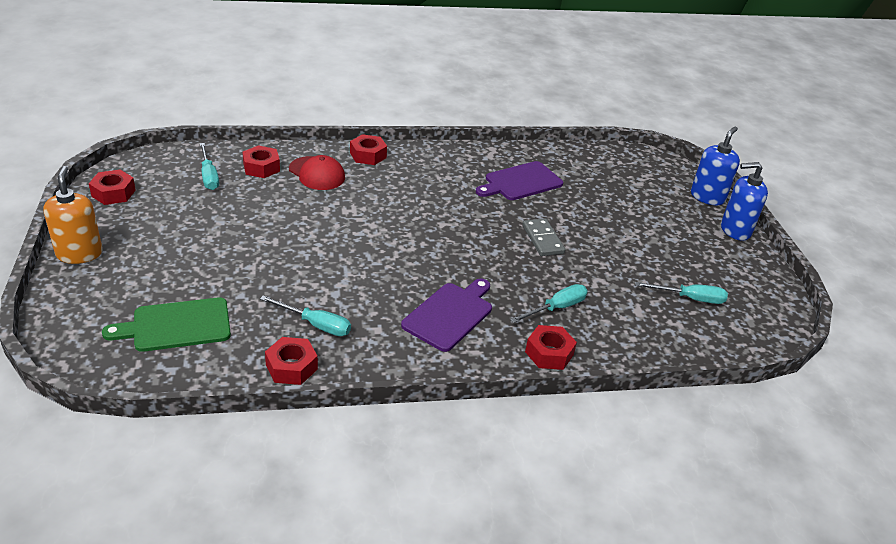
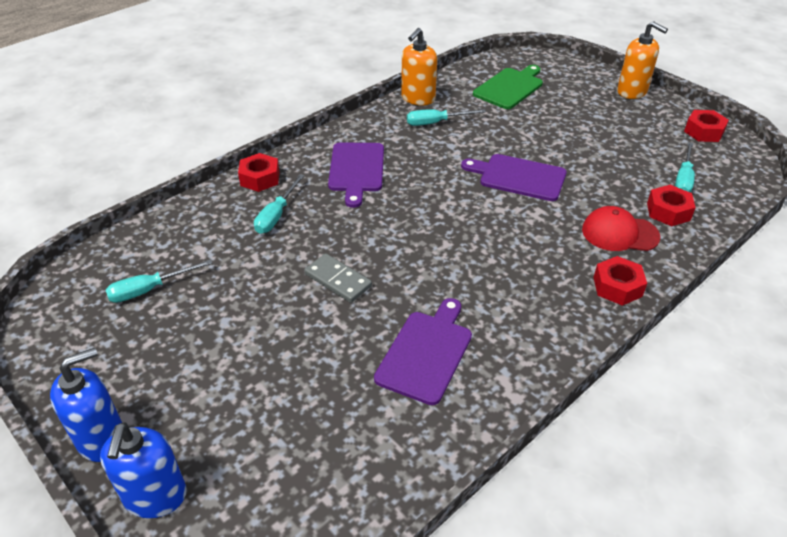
camera: 150 degrees right, 5 degrees up
(209, 176) = (683, 179): turquoise screwdriver -> turquoise screwdriver turned 105 degrees counterclockwise
(291, 367) = (418, 98): red nut -> orange soap dispenser
(322, 238) = (518, 177): none -> purple cutting board

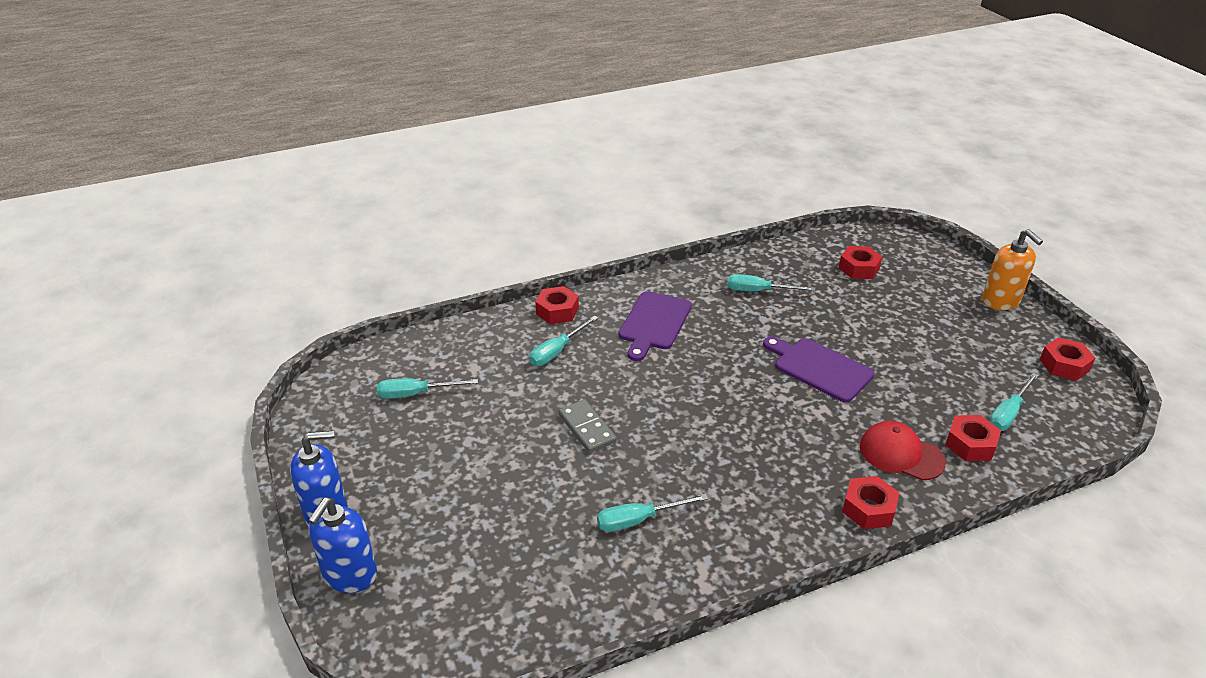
camera: 20 degrees right, 5 degrees down
(418, 98) = (752, 261): orange soap dispenser -> none
(426, 353) = (638, 520): purple cutting board -> turquoise screwdriver
(509, 87) = (859, 268): green cutting board -> red nut

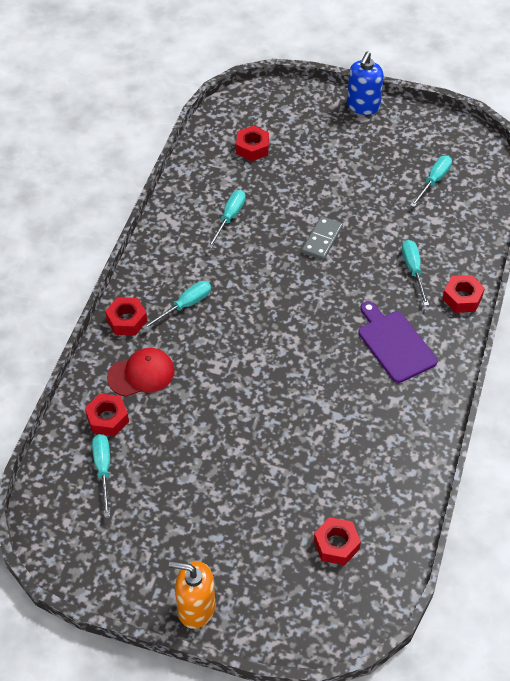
camera: 130 degrees right, 15 degrees up
(350, 575) = (310, 98): blue soap dispenser -> none
(587, 428) = (322, 240): grey domino -> grey domino turned 75 degrees counterclockwise
(758, 291) = (373, 441): turquoise screwdriver -> turquoise screwdriver (185, 305)
(819, 368) = (252, 401): purple cutting board -> none
(1064, 365) = (97, 563): red nut -> red nut (252, 148)

